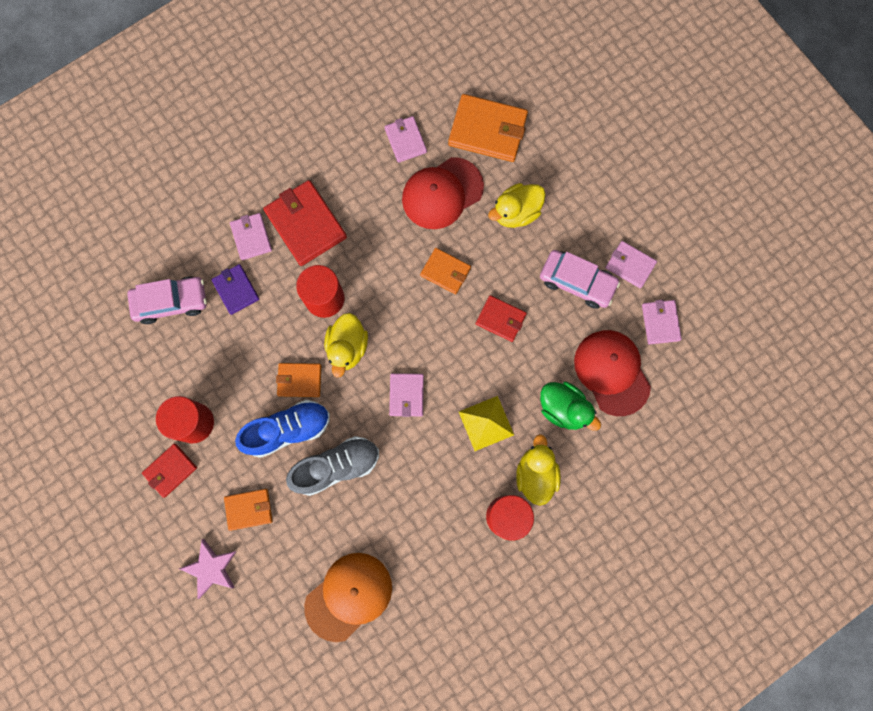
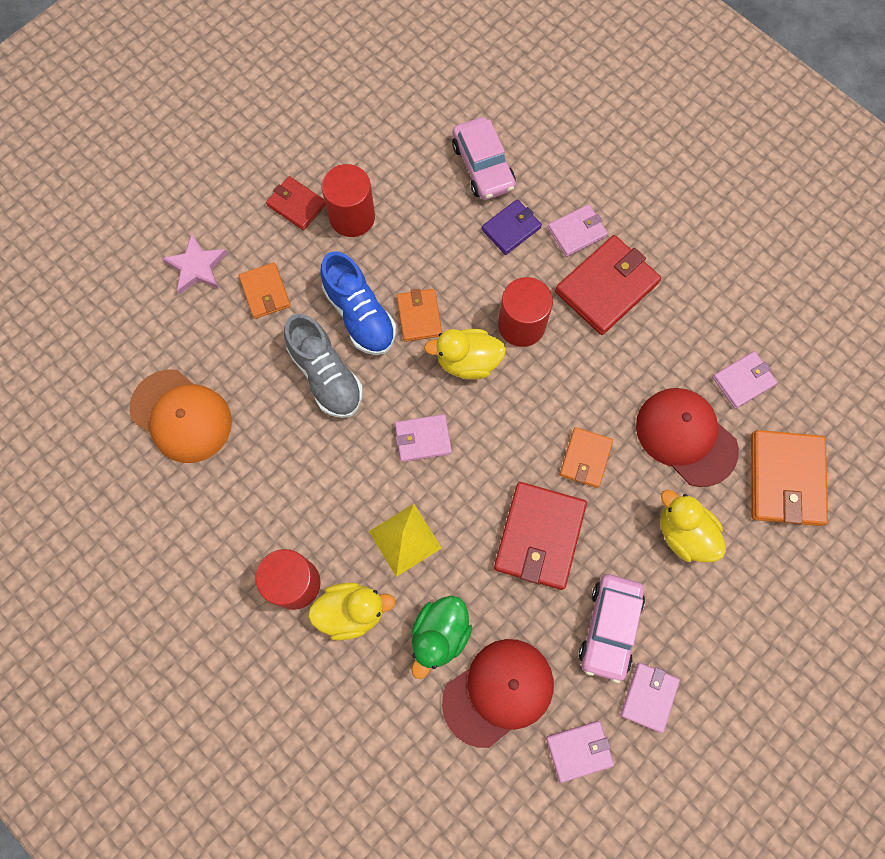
camera: 80 degrees right, 5 degrees down
(500, 319) = (539, 536): red wallet -> red wallet, size x1.72

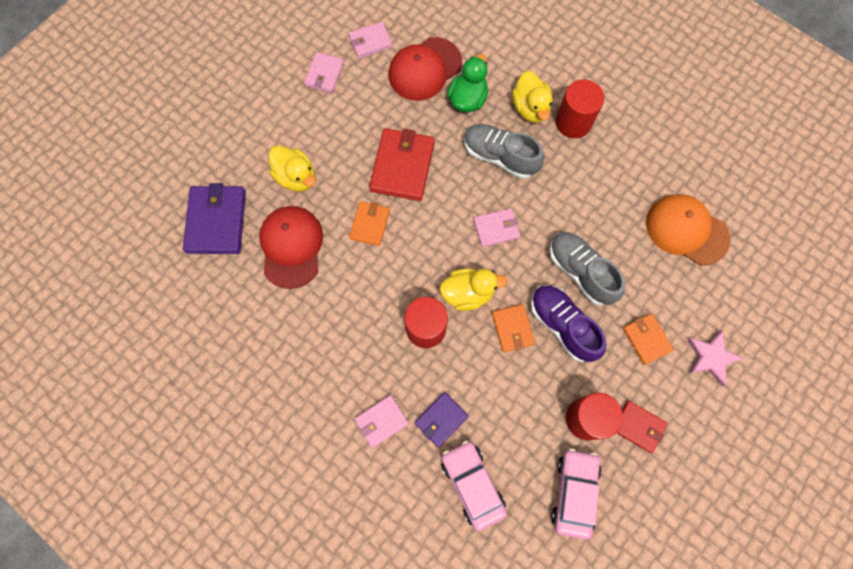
camera: 175 degrees right, 0 degrees up
(351, 611) = (530, 108): yellow duck -> yellow duck turned 90 degrees counterclockwise
(360, 315) = (562, 325): blue shoe -> purple shoe
(405, 539) = (500, 156): yellow pyramid -> grey shoe
(606, 287) = (354, 369): red wallet -> none
(610, 628) = (350, 112): pink car -> pink car (574, 492)
(686, 437) = (291, 247): red cap -> red cap turned 135 degrees counterclockwise
(743, 381) = (242, 296): pink wallet -> none
(786, 479) = (216, 221): orange wallet -> purple wallet

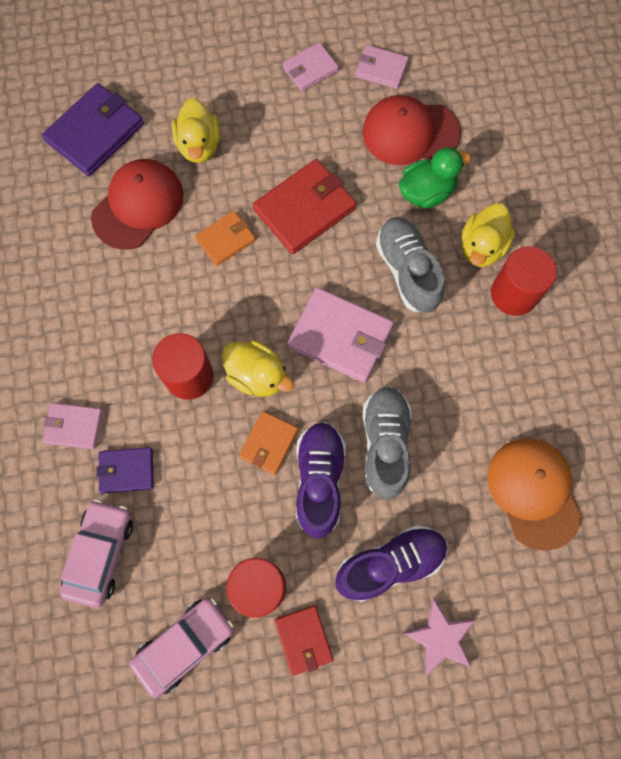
camera: 40 degrees right, 0 degrees up
(496, 228) = (340, 337): pink wallet -> pink wallet, size x1.72
(646, 339) = (390, 564): orange wallet -> purple shoe

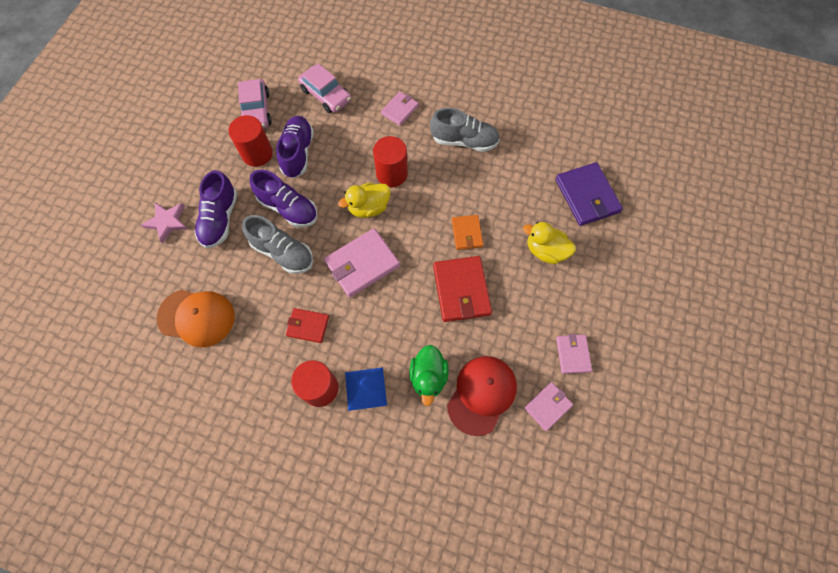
camera: 120 degrees right, 5 degrees down
(127, 470) = (359, 123): purple wallet -> none
(138, 206) = (519, 196): red cap -> none
(225, 527) = (298, 153): none -> purple shoe
(268, 443) = (326, 194): orange wallet -> none
(303, 639) = (218, 160): red wallet -> red wallet (308, 326)
(407, 271) = (379, 329): grey shoe -> grey shoe (464, 141)
(482, 247) = (365, 388): yellow duck -> blue pyramid

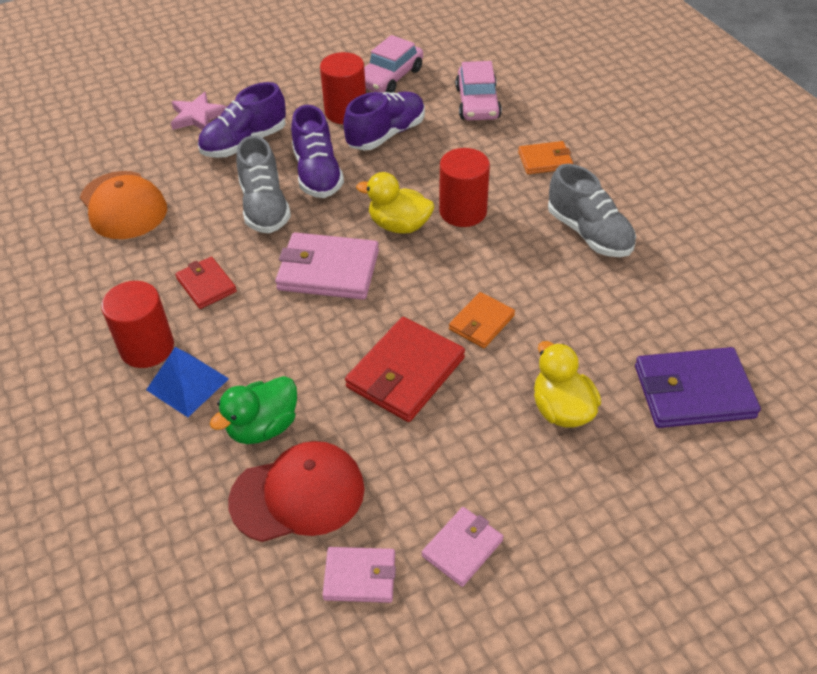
camera: 45 degrees right, 20 degrees down
(400, 110) = (545, 160): pink wallet -> orange wallet
(587, 196) = (693, 392): purple wallet -> purple wallet turned 60 degrees clockwise

